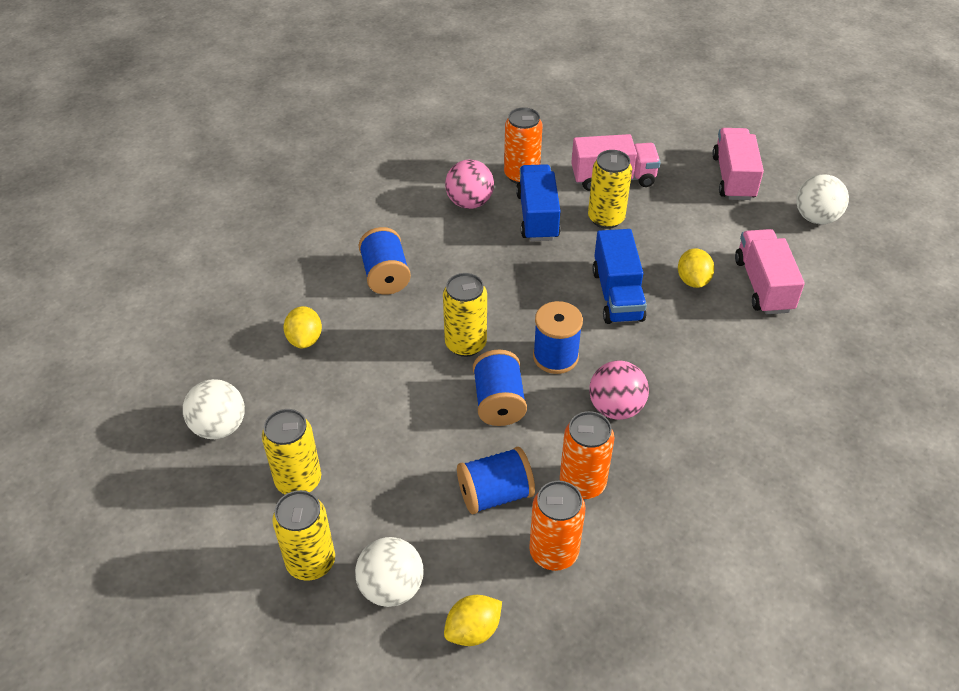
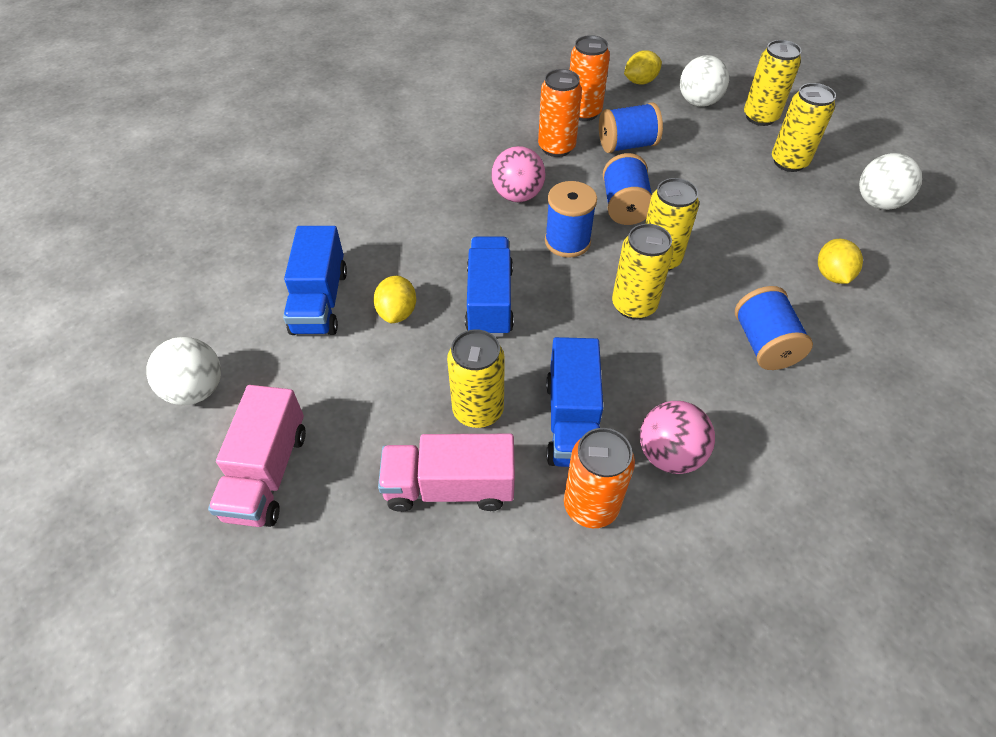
camera: 175 degrees left, 5 degrees up
(491, 299) = (634, 305): none -> yellow can
(763, 285) = (320, 301): pink truck -> blue truck

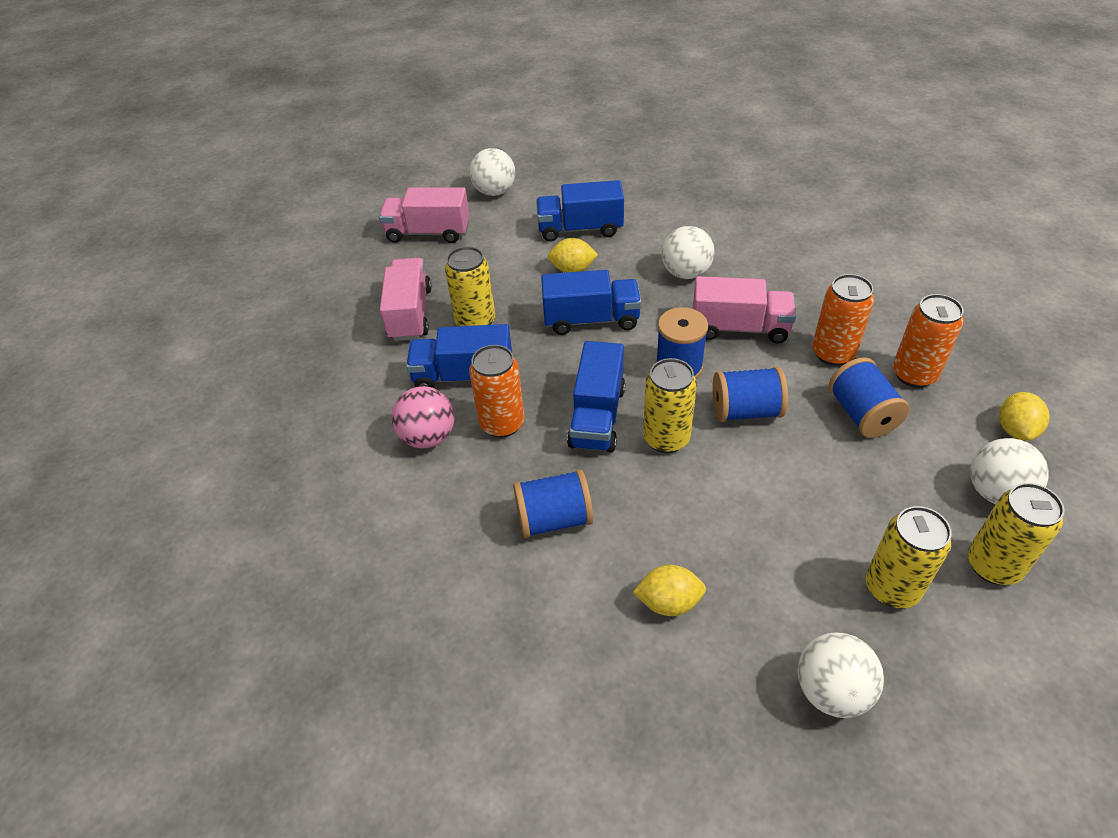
camera: 90 degrees right, 5 degrees down
(427, 221) = (686, 273): none -> white ball
(517, 196) = (739, 328): pink ball -> pink truck
(591, 506) = (387, 388): orange can -> orange can (502, 423)
(634, 305) = (597, 416): yellow can -> blue truck
(640, 82) = (1015, 430): yellow lemon -> yellow lemon turned 45 degrees clockwise

